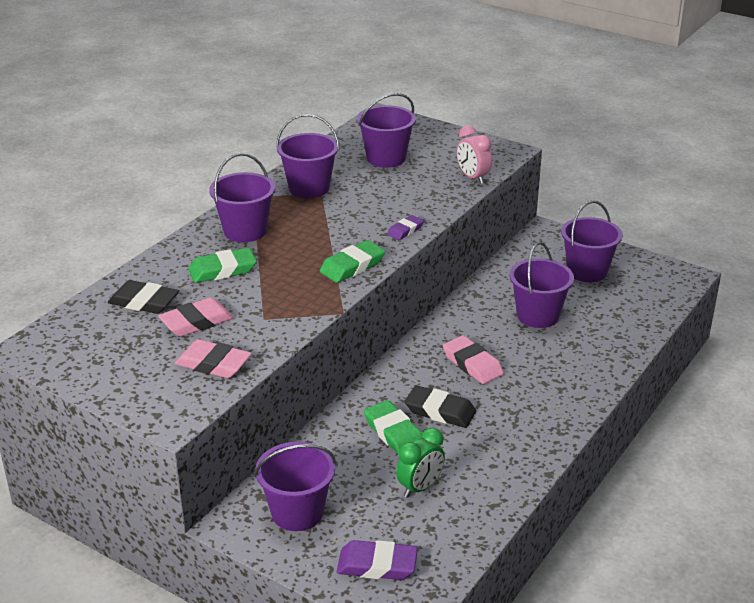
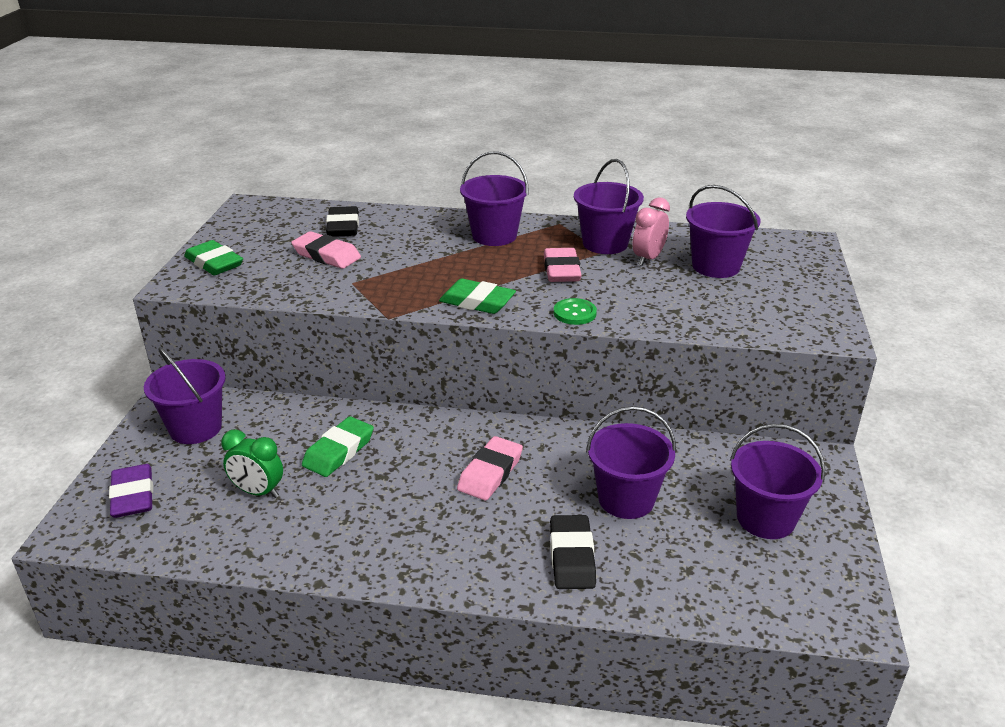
camera: 65 degrees right, 0 degrees up
(213, 364) = (266, 279): pink eraser -> pink eraser (561, 270)
(222, 270) = (418, 244): green eraser -> green eraser (214, 263)
(405, 230) = (574, 313): purple eraser -> green button
(440, 411) = (391, 472): black eraser -> black eraser (572, 557)
(473, 177) = (738, 326): pink clock -> pink clock (648, 259)

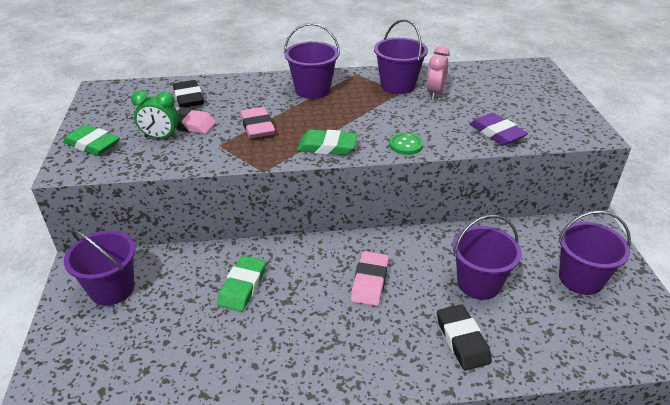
camera: 15 degrees left, 5 degrees up
(133, 496) = (80, 363): purple eraser -> purple eraser (496, 133)
(258, 492) = (190, 336): green clock -> green clock (161, 137)
(561, 270) = (377, 111): pink eraser -> pink eraser (257, 127)
(715, 266) = (485, 93): purple bucket -> none

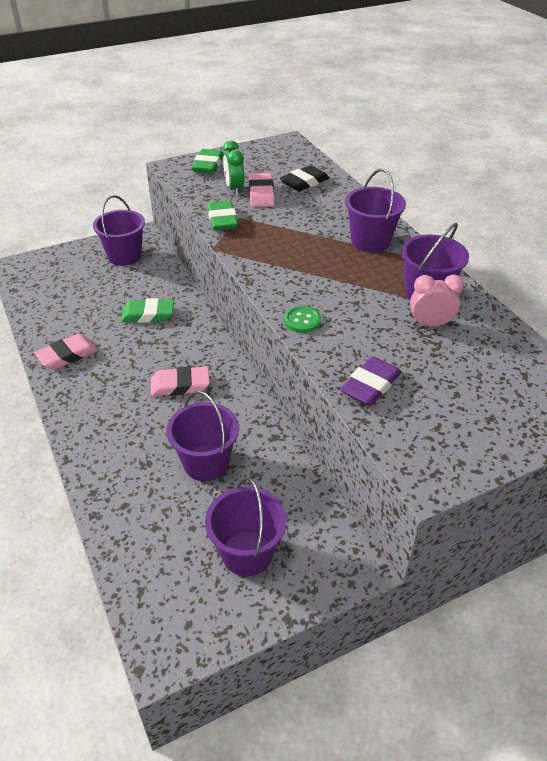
camera: 70 degrees right, 5 degrees up
(257, 127) = (280, 228): pink eraser -> pink eraser (67, 355)
(327, 147) = (269, 273): green eraser -> green eraser (222, 220)
(462, 340) = (126, 460): black eraser -> none

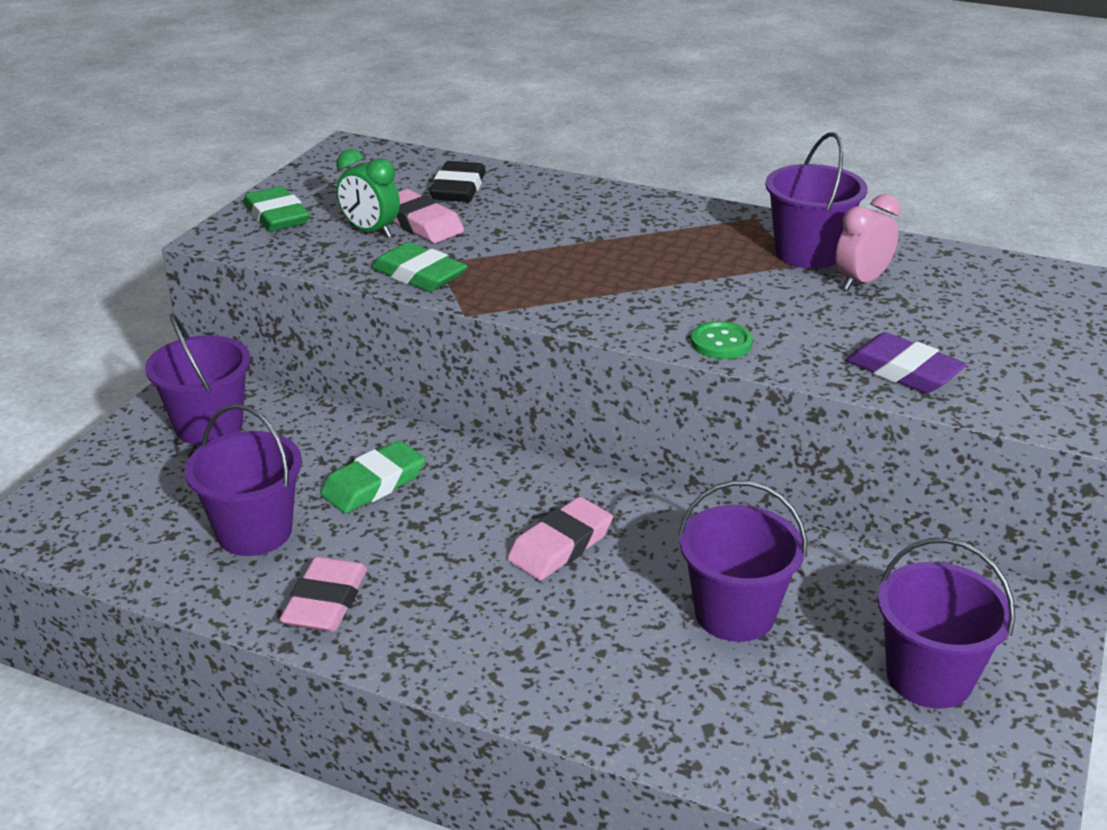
camera: 40 degrees left, 10 degrees down
(370, 241) = (655, 224): purple bucket -> purple bucket (254, 532)
(370, 385) = (903, 371): purple eraser -> purple eraser turned 45 degrees counterclockwise

